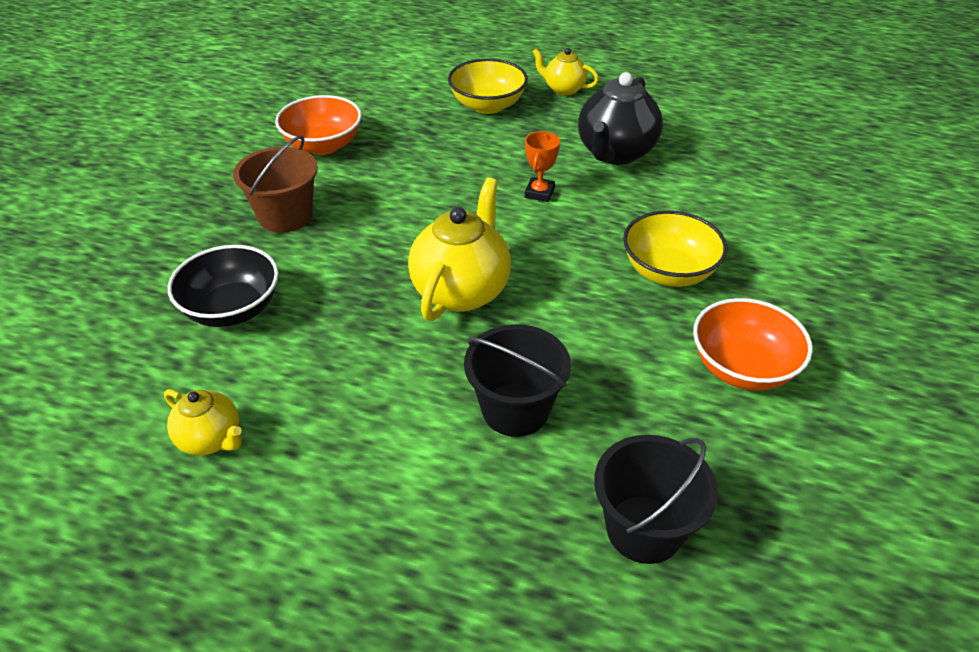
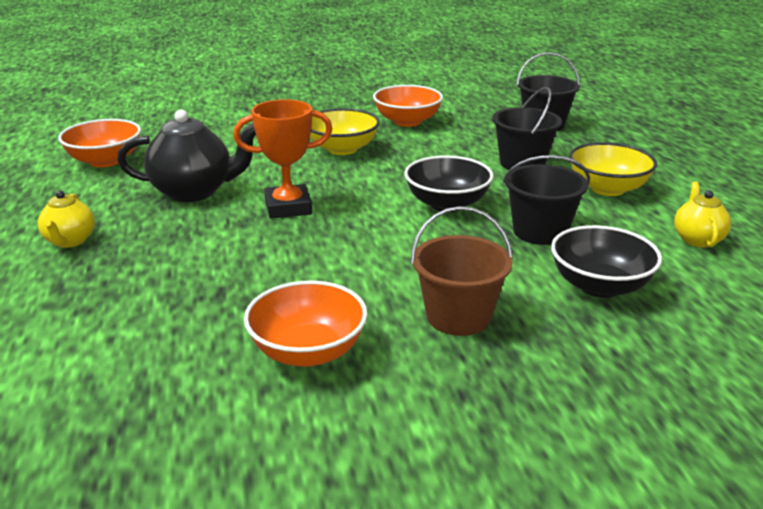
camera: 120 degrees left, 15 degrees down
(348, 326) = (540, 231): none -> black bucket
(462, 290) = (447, 204): yellow teapot -> black bowl
(487, 105) = (134, 274): yellow bowl -> yellow bowl (607, 188)
(539, 193) = (288, 207): orange trophy -> orange trophy, size x1.72
(727, 122) = (105, 161): none -> orange bowl

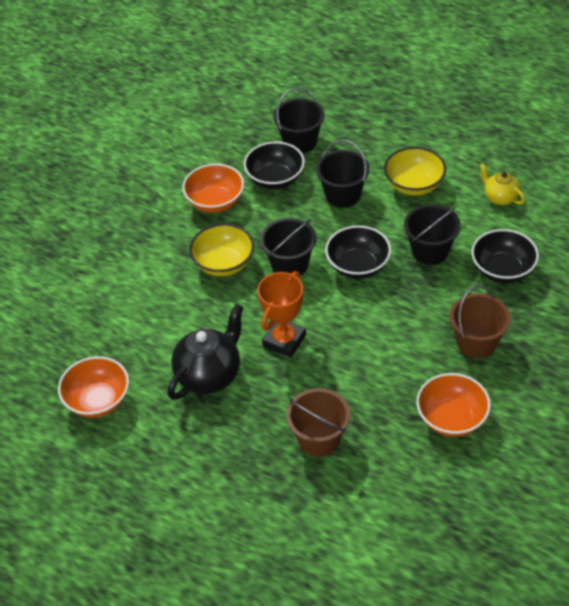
camera: 45 degrees left, 20 degrees up
(70, 241) = (219, 469): yellow teapot -> none
(171, 277) = (319, 439): none -> brown bucket
(390, 174) = (289, 264): none -> black bucket
(480, 132) = (275, 179): none -> black bowl

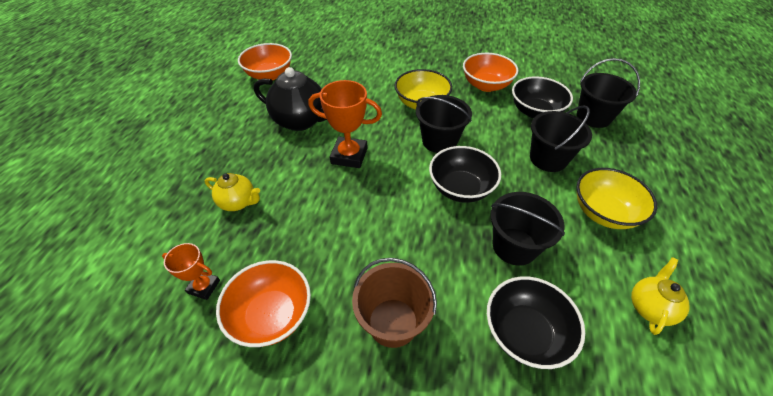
camera: 70 degrees right, 0 degrees up
(319, 439) = (238, 202): brown bucket -> yellow teapot
(412, 466) = (204, 287): none -> orange trophy

